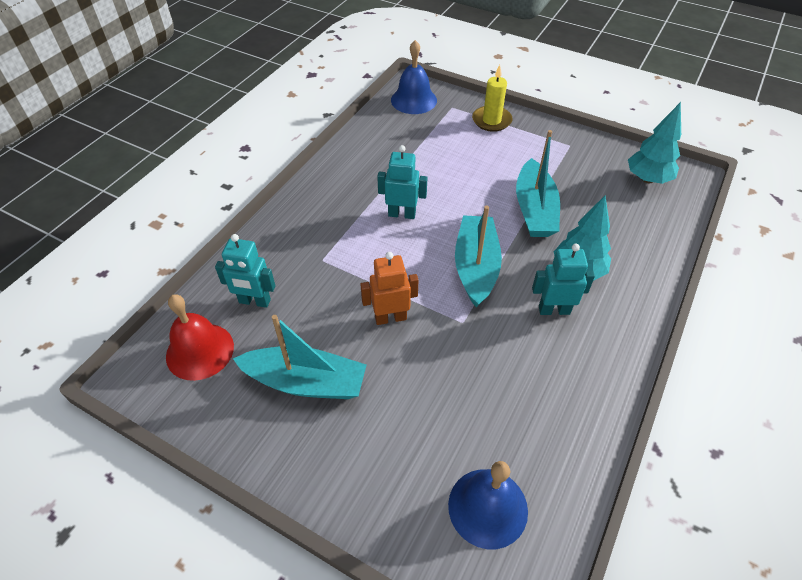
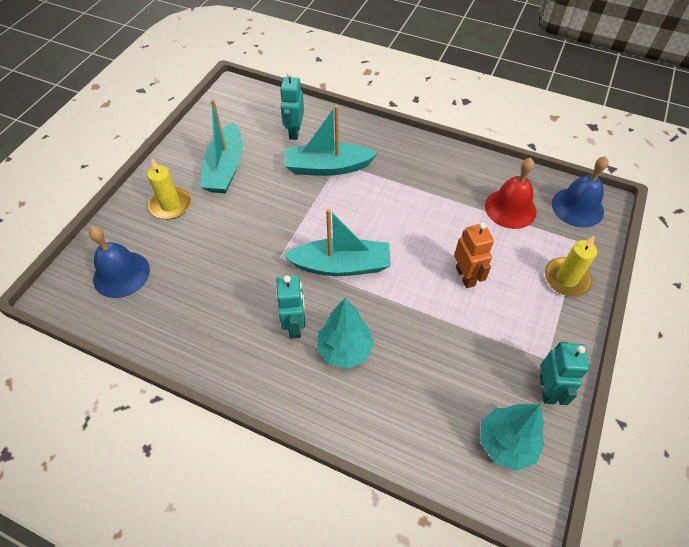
camera: 85 degrees right, 5 degrees up
(200, 351) = (251, 113): red bell -> red bell (510, 208)
(365, 451) = (171, 205): none -> yellow candle
(390, 317) = (282, 209): orange robot -> orange robot (465, 276)
(402, 214) = (399, 209): turquoise robot -> turquoise robot (547, 389)
(534, 210) = (425, 316): turquoise boat -> turquoise boat (327, 167)

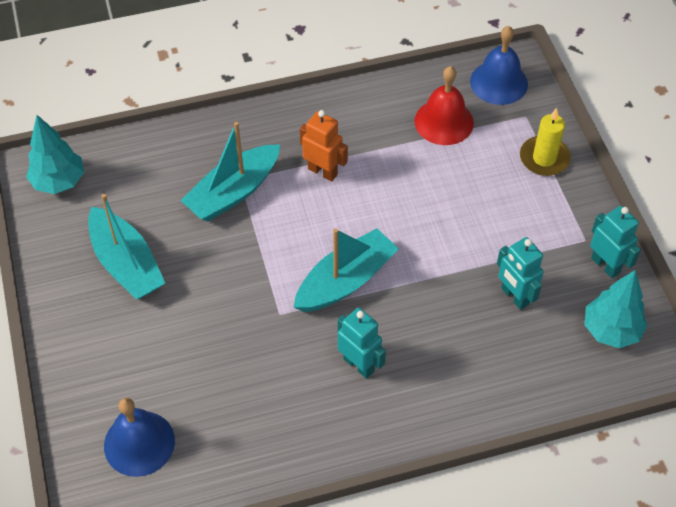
camera: 40 degrees left, 0 degrees up
(171, 205) = (110, 341): yellow candle -> none
(294, 132) = (158, 175): turquoise robot -> turquoise robot (514, 296)
(345, 350) = (422, 353): turquoise tree -> turquoise tree (59, 182)
(465, 276) = (462, 214): orange robot -> orange robot (323, 171)

